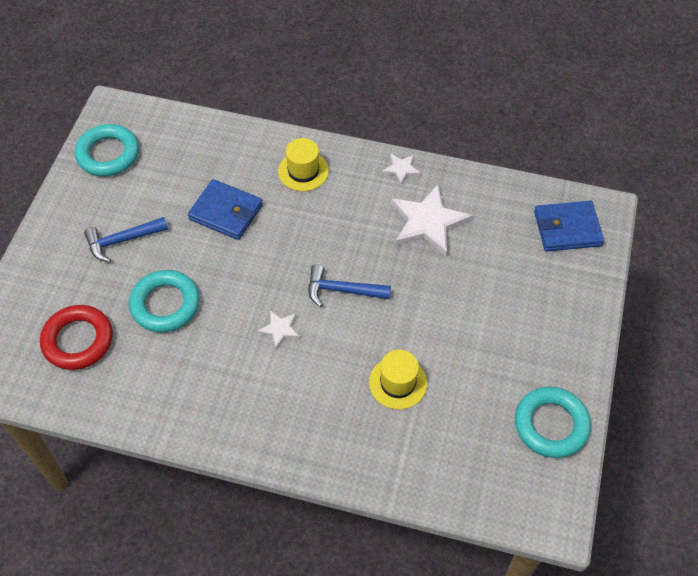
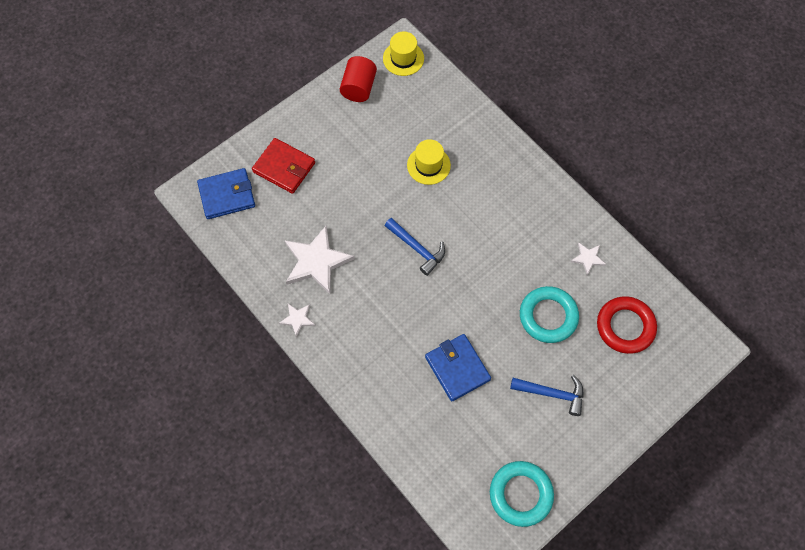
camera: 145 degrees left, 10 degrees up
(280, 329) = (479, 247): white star -> white star (588, 258)
(303, 171) = (372, 367): yellow hat -> yellow hat (403, 58)
(542, 287) = (284, 167): none -> red wallet
(551, 425) = (358, 88): turquoise ring -> red cylinder
(567, 228) = (227, 195): blue wallet -> blue wallet turned 45 degrees counterclockwise

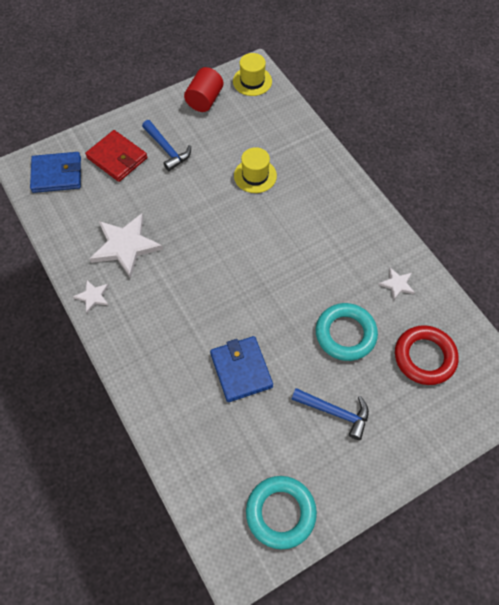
camera: 10 degrees right, 5 degrees down
(417, 248) = (226, 249): blue hammer -> blue hammer (167, 149)

